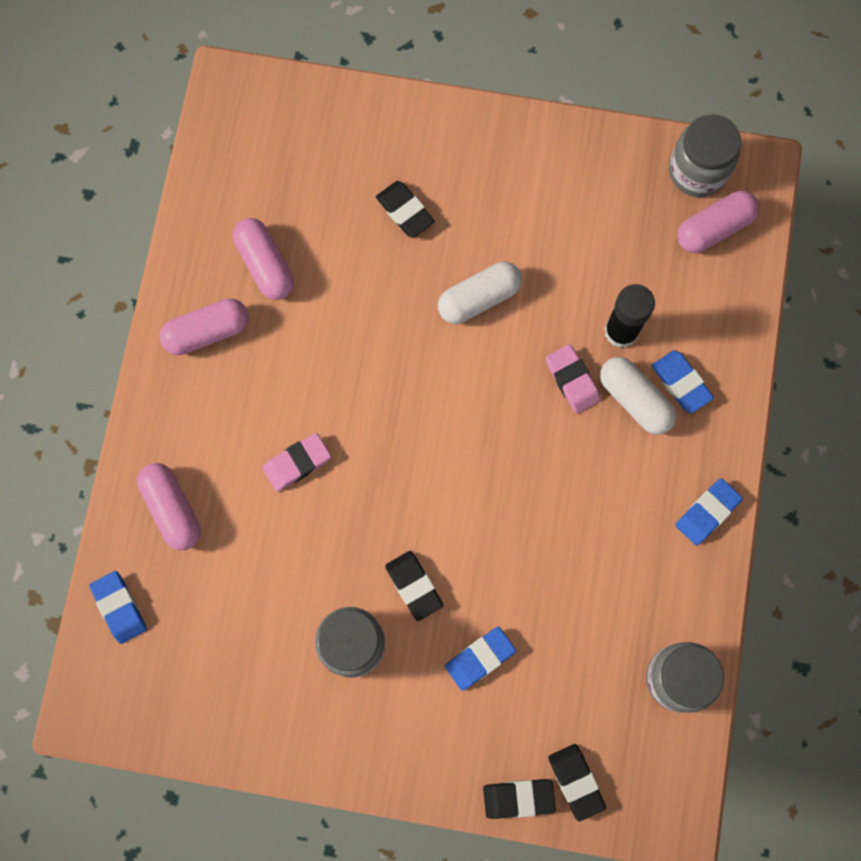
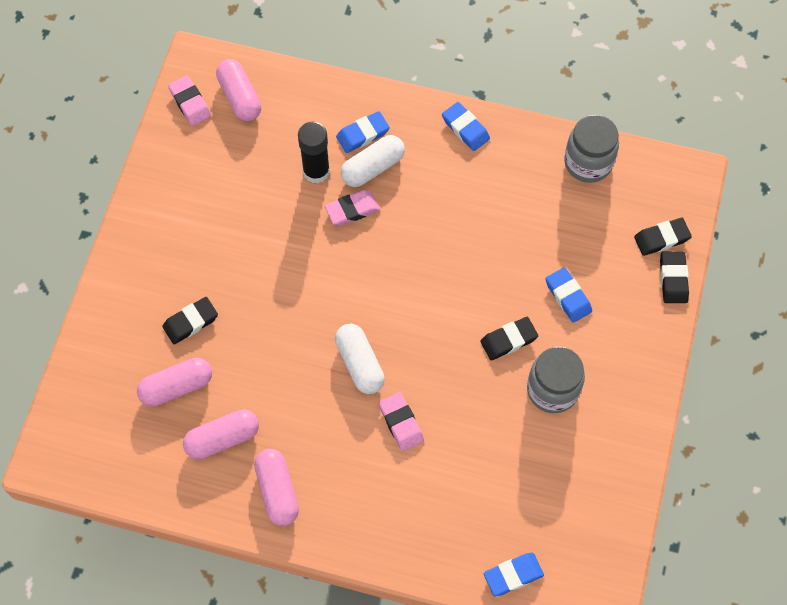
camera: 85 degrees left, 10 degrees down
(172, 509) = (432, 527): pink capsule -> pink capsule (176, 387)
(479, 298) = (275, 271): white capsule -> white capsule (360, 363)
(697, 171) = (190, 103): grey jar -> pink eraser

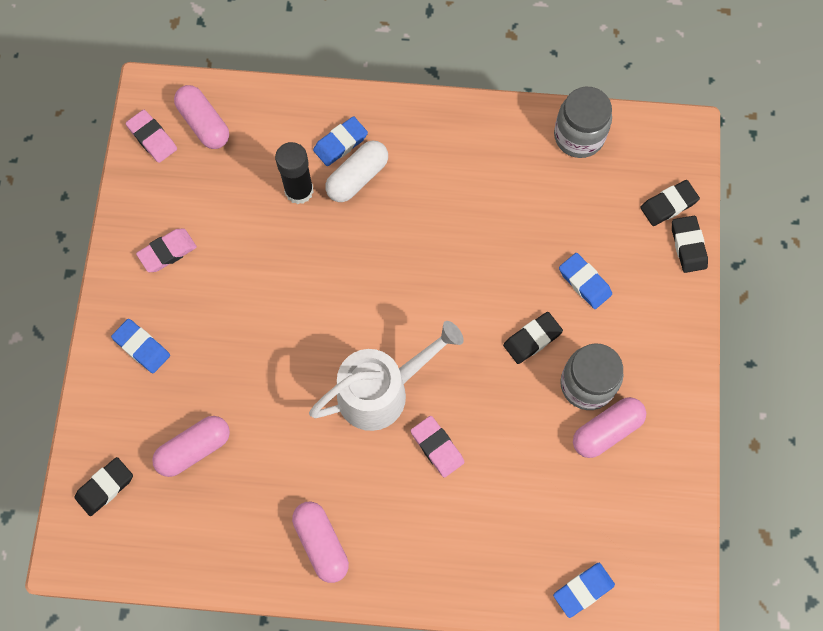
camera: 10 degrees left, 5 degrees up
(190, 322) = (196, 376): black eraser -> black eraser (105, 487)
(222, 438) = (253, 497): pink capsule -> pink capsule (606, 430)
(352, 210) = (344, 226): pink eraser -> pink eraser (167, 252)
(360, 363) = (382, 391): white capsule -> white watering can
(465, 128) = (446, 120): blue eraser -> blue eraser (142, 347)

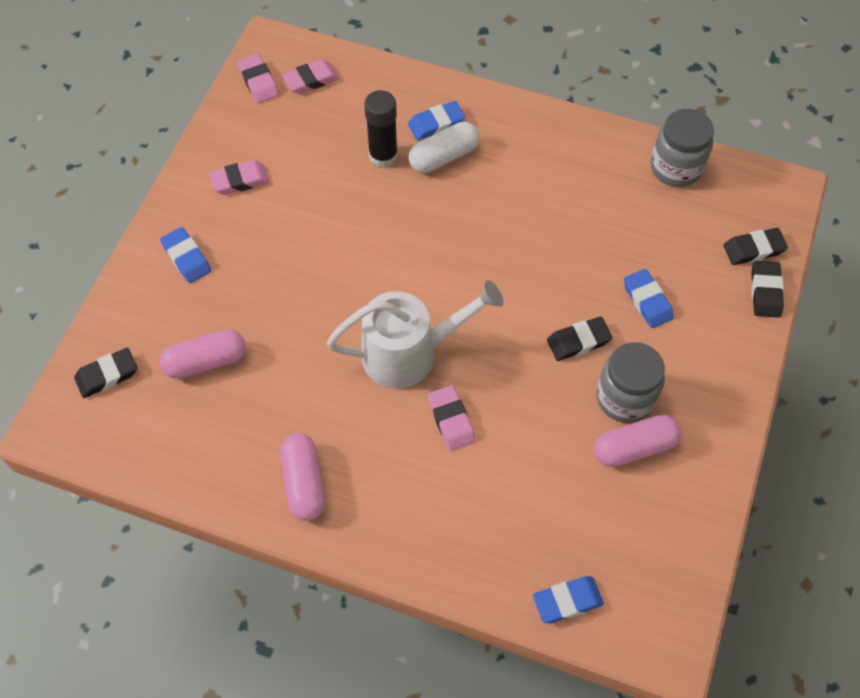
camera: 15 degrees right, 10 degrees down
(204, 124) = (311, 80): pink capsule -> pink eraser

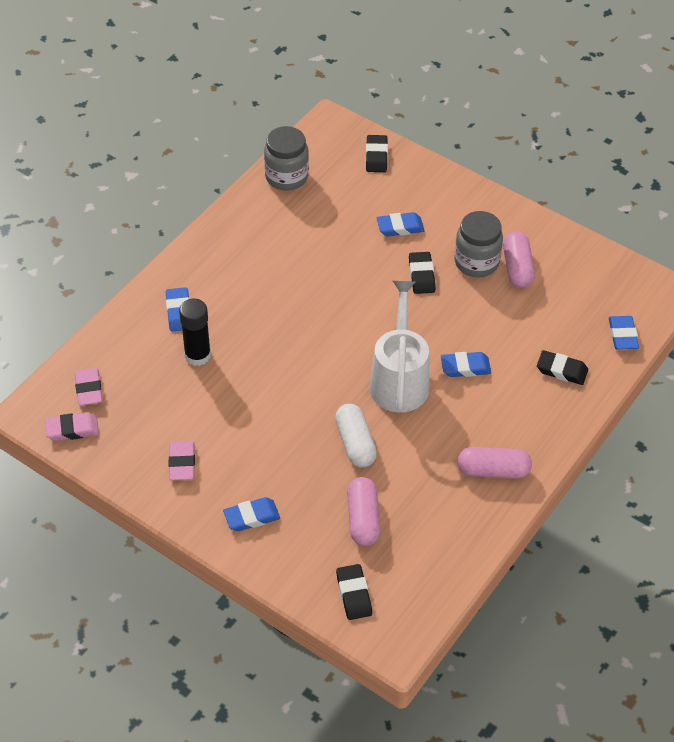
camera: 75 degrees left, 10 degrees down
(444, 156) = (216, 315): white capsule -> white capsule (355, 443)
(451, 420) = (465, 367): pink eraser -> blue eraser
(765, 291) = (414, 161): black eraser -> black eraser (561, 370)

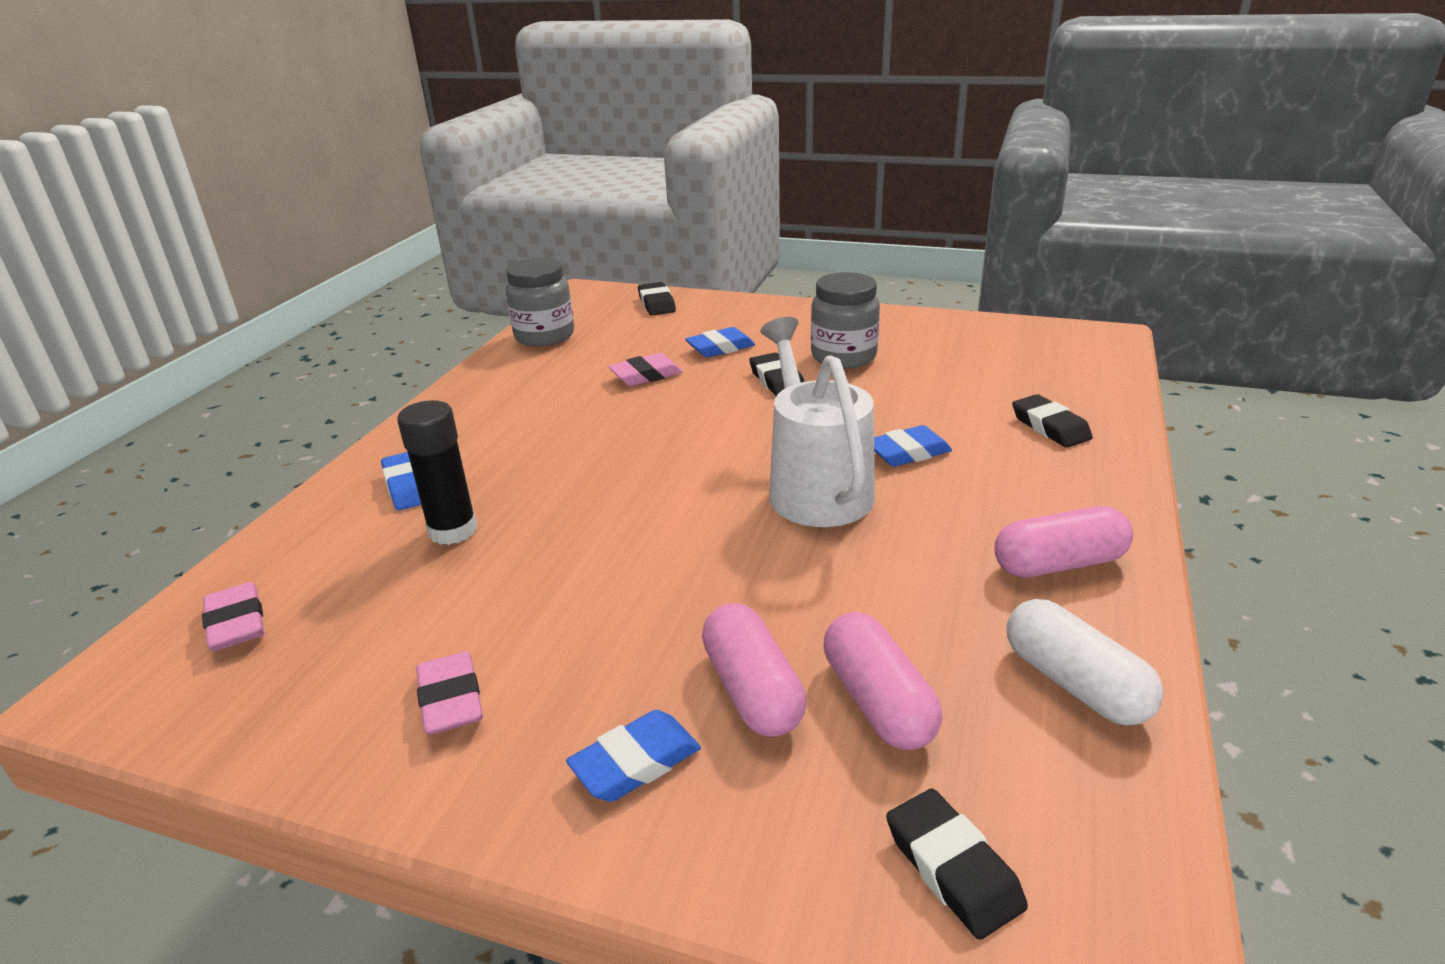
camera: 15 degrees left, 20 degrees down
(72, 429) = (193, 698): pink eraser -> pink eraser (646, 375)
(355, 443) = (790, 584): white capsule -> white capsule (1075, 683)
(517, 268) = (901, 352): pink capsule -> pink capsule (752, 690)
(561, 370) = (1050, 427): black eraser -> black eraser turned 60 degrees clockwise
(622, 335) = (1096, 379): blue eraser -> none

